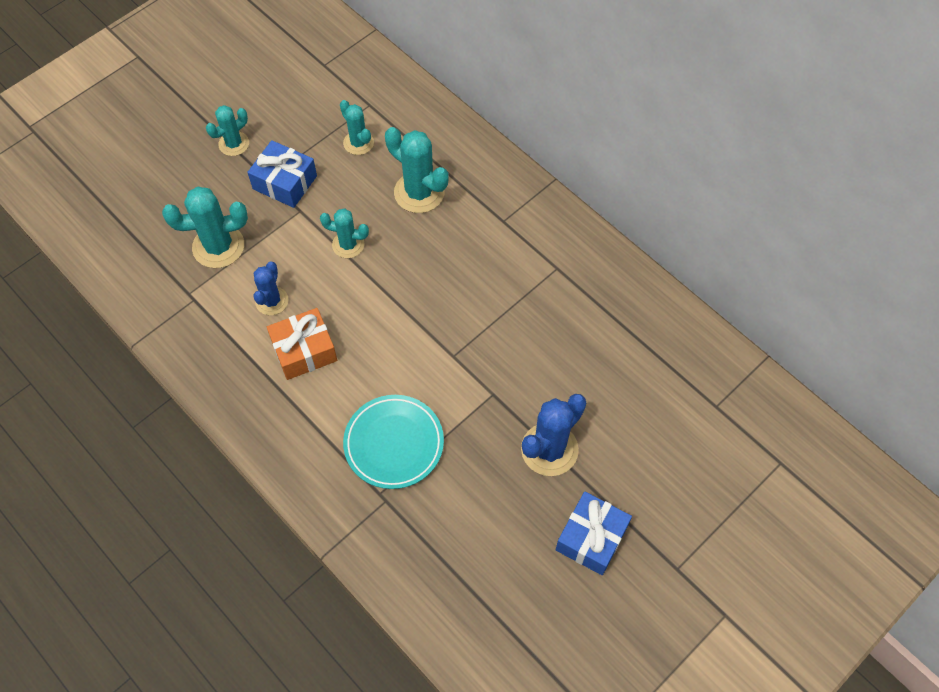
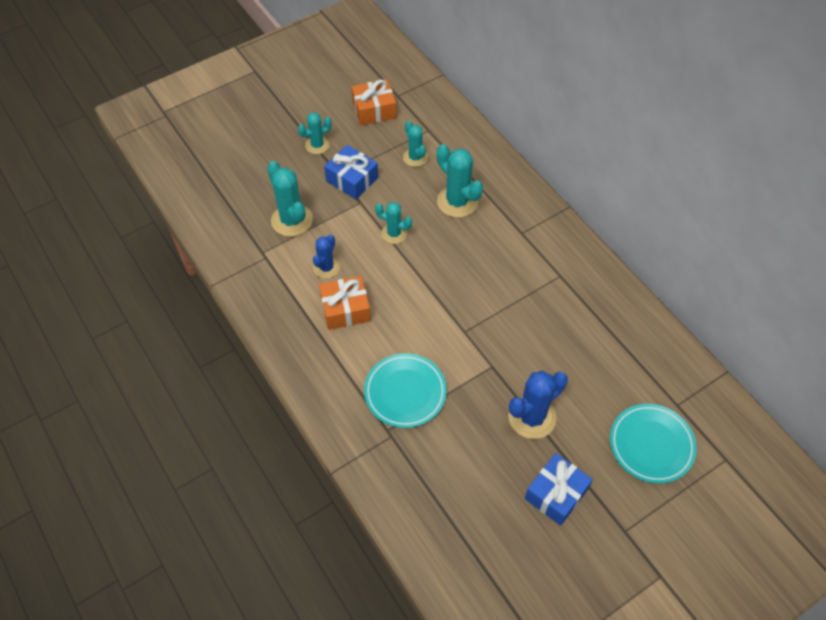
camera: 10 degrees right, 5 degrees down
(218, 246) = (292, 220): turquoise cactus -> turquoise cactus turned 60 degrees clockwise
(297, 88) = (374, 110): none -> orange gift
(693, 460) = (651, 445): none -> turquoise plate

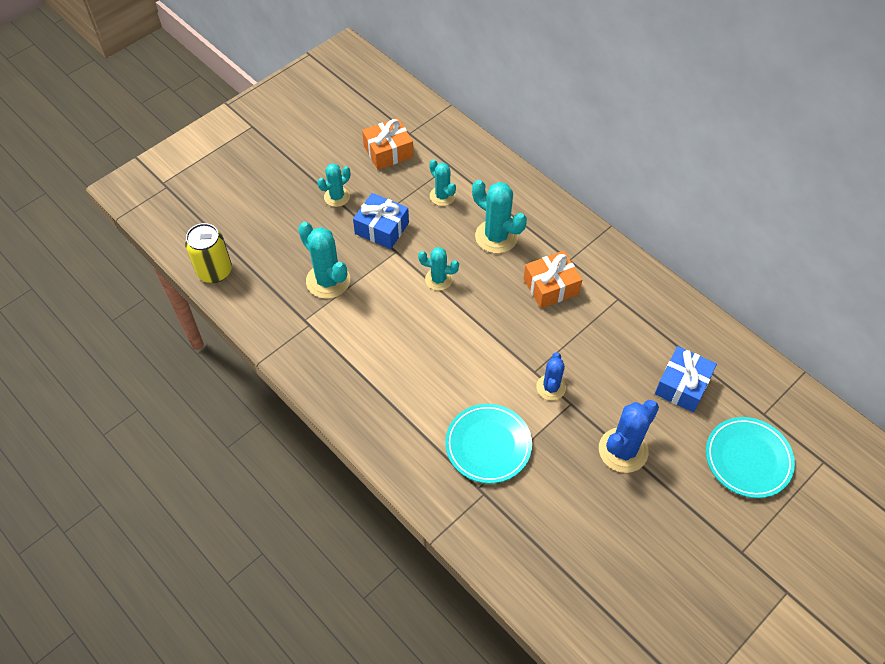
camera: 10 degrees left, 0 degrees up
(191, 197) = (214, 271): none -> yellow can
(326, 267) = (376, 326): blue cactus -> blue cactus (551, 387)
(345, 309) = (406, 367): orange gift -> orange gift (551, 286)
(556, 494) = (665, 526): blue gift -> blue gift (682, 385)

